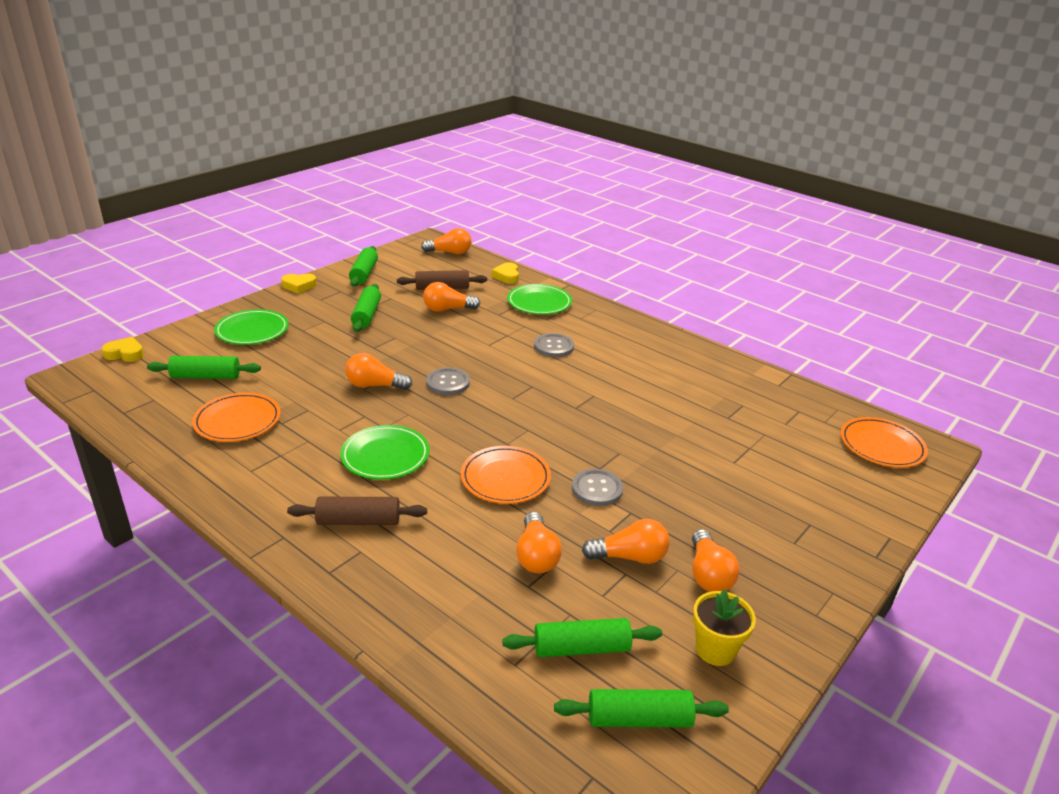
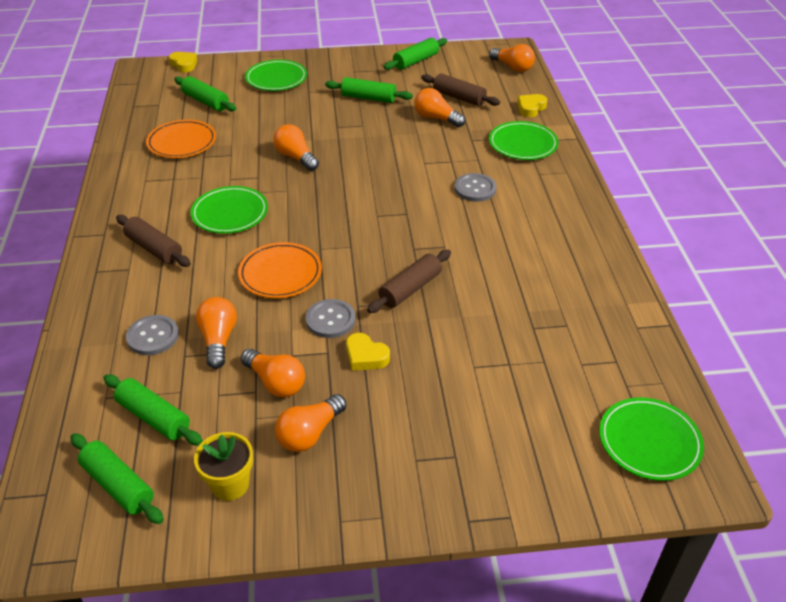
camera: 45 degrees right, 10 degrees up
(299, 286) = (354, 54): yellow heart -> yellow heart (365, 356)
(367, 315) = (368, 98): green rolling pin -> green rolling pin turned 60 degrees clockwise
(448, 383) = (348, 180): grey button -> grey button (153, 336)
(536, 556) = (218, 339): orange light bulb -> orange light bulb turned 135 degrees clockwise
(617, 436) = (410, 289): none -> brown rolling pin
(881, 446) = (649, 441): orange plate -> green plate

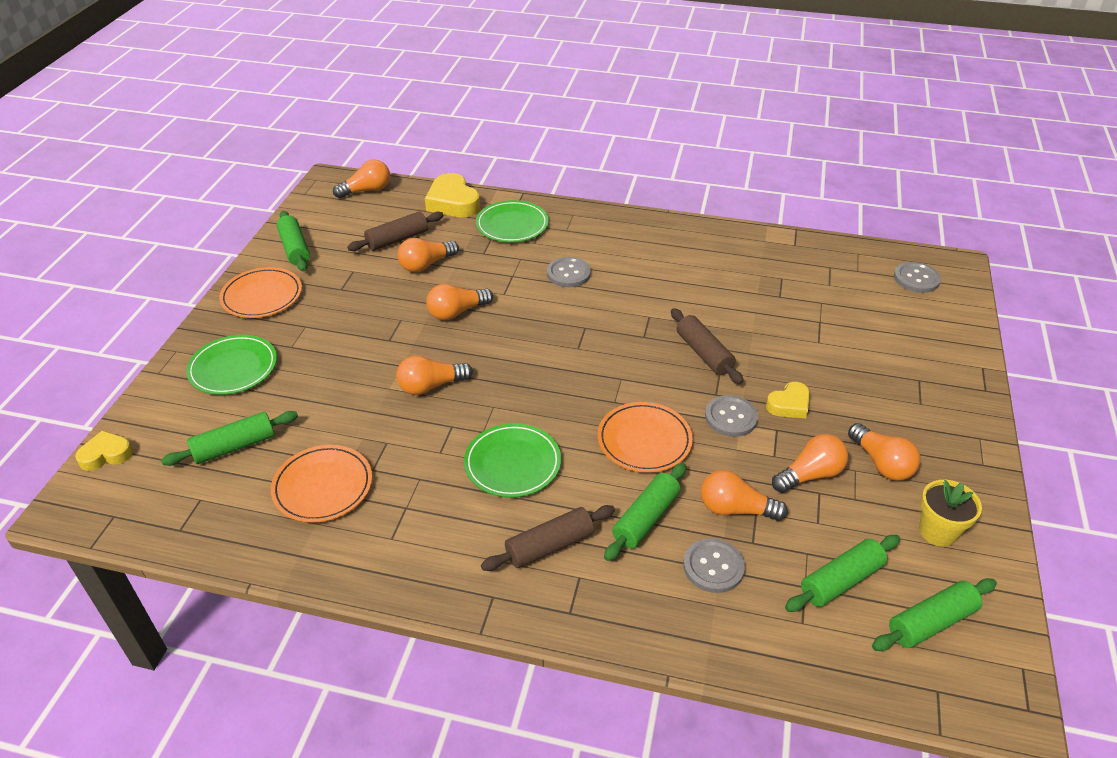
camera: 70 degrees left, 0 degrees up
(354, 66) = (262, 296): none -> orange plate
(368, 98) = (346, 302): green rolling pin -> green rolling pin (646, 518)
(386, 147) = (457, 312): none -> orange light bulb
(531, 108) = (453, 202): yellow heart -> yellow heart, size x1.68
(649, 441) = (916, 279): green plate -> grey button

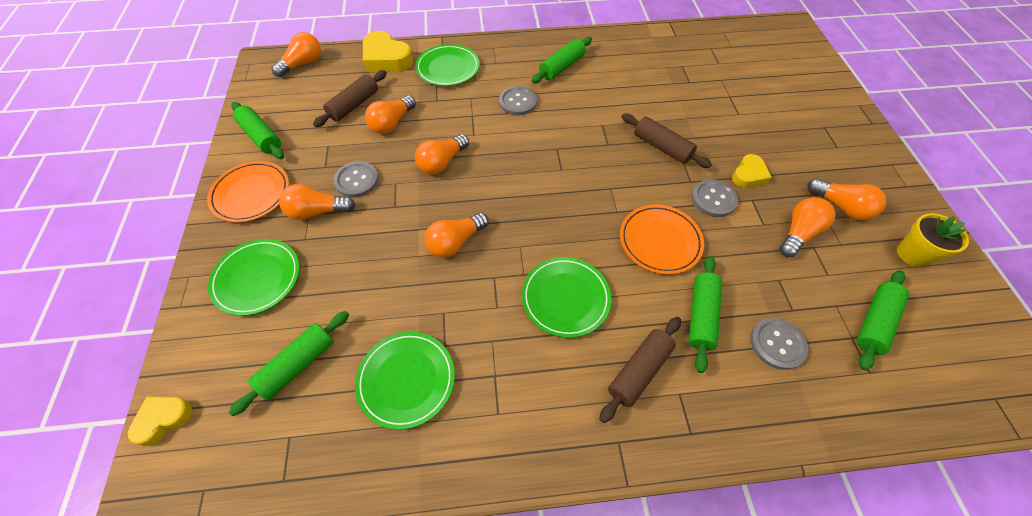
camera: 20 degrees left, 15 degrees up
(323, 486) = (406, 380): orange plate -> green plate
(735, 509) = (763, 283): orange light bulb -> orange light bulb (317, 211)
(916, 279) = (774, 43): grey button -> grey button (356, 180)
(931, 622) = (955, 337): green rolling pin -> green rolling pin (561, 67)

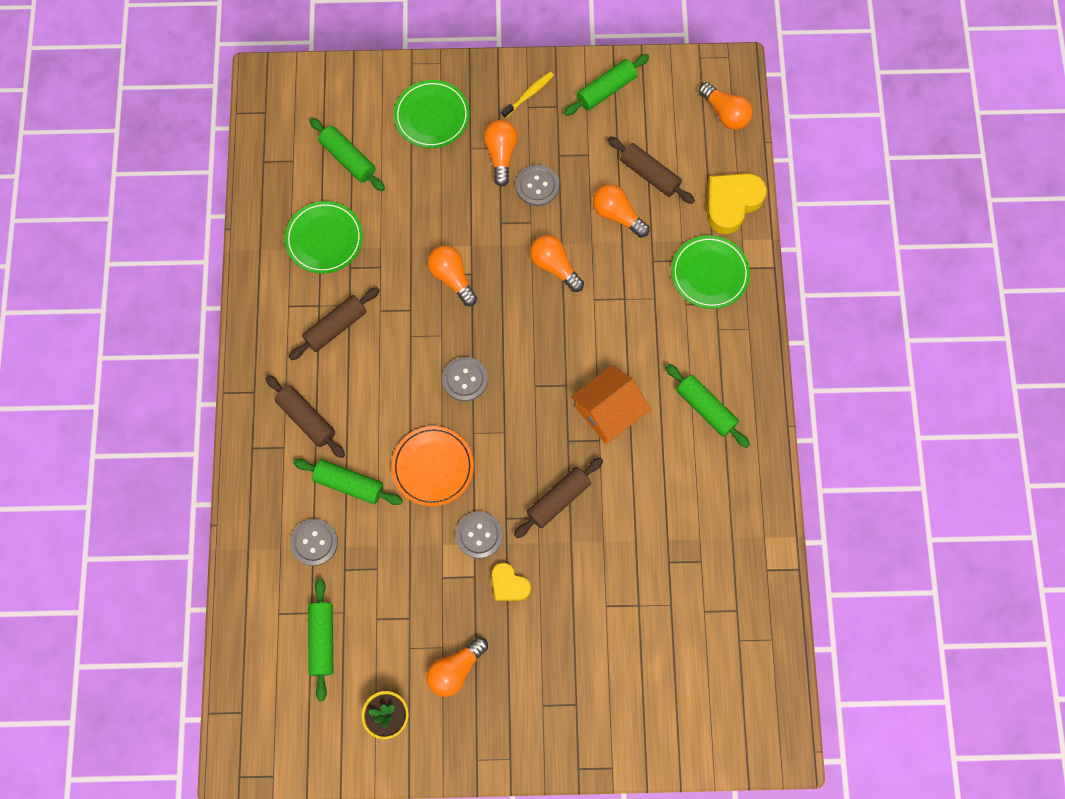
camera: 95 degrees right, 15 degrees up
(163, 419) = (318, 75): yellow heart -> none
(251, 194) = (529, 94): orange plate -> yellow toothbrush
(518, 102) = (644, 350): grey button -> grey button (465, 379)
(521, 352) = (336, 327): none -> brown rolling pin
(565, 298) = (381, 369): green plate -> none
(576, 120) = (608, 412): none -> orange house
(798, 233) = (427, 609): orange light bulb -> none
(874, 323) = (322, 640): green rolling pin -> green rolling pin turned 45 degrees clockwise

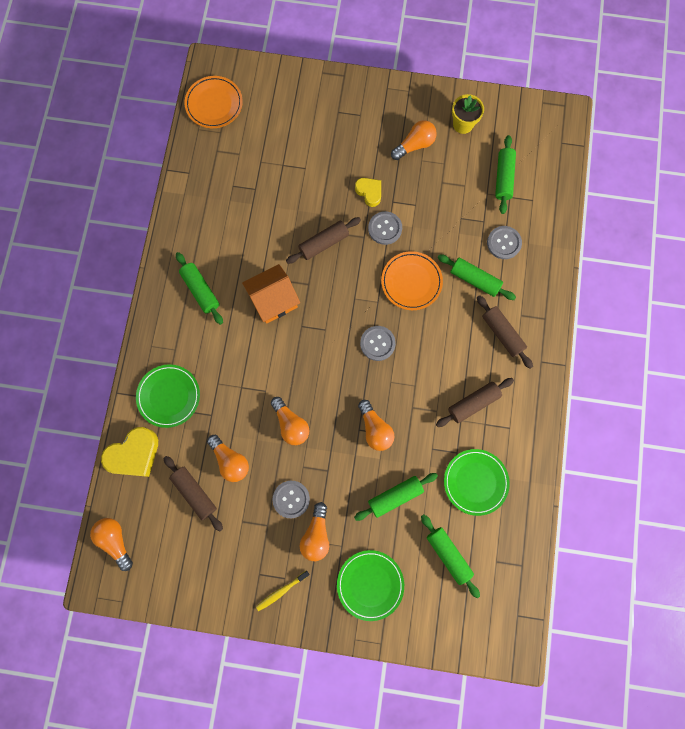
camera: 170 degrees left, 5 degrees up
(606, 90) = (212, 583): green rolling pin -> green rolling pin (395, 496)
(760, 684) = (214, 104): none -> orange plate

